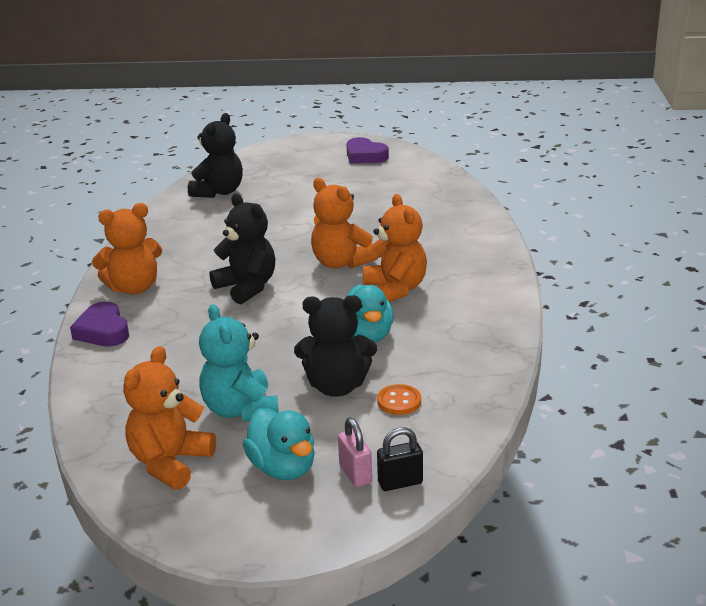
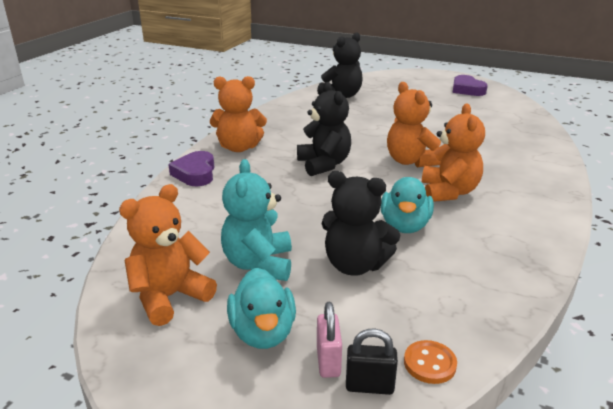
camera: 20 degrees right, 0 degrees up
(399, 401) = (407, 295): orange button -> orange button (429, 363)

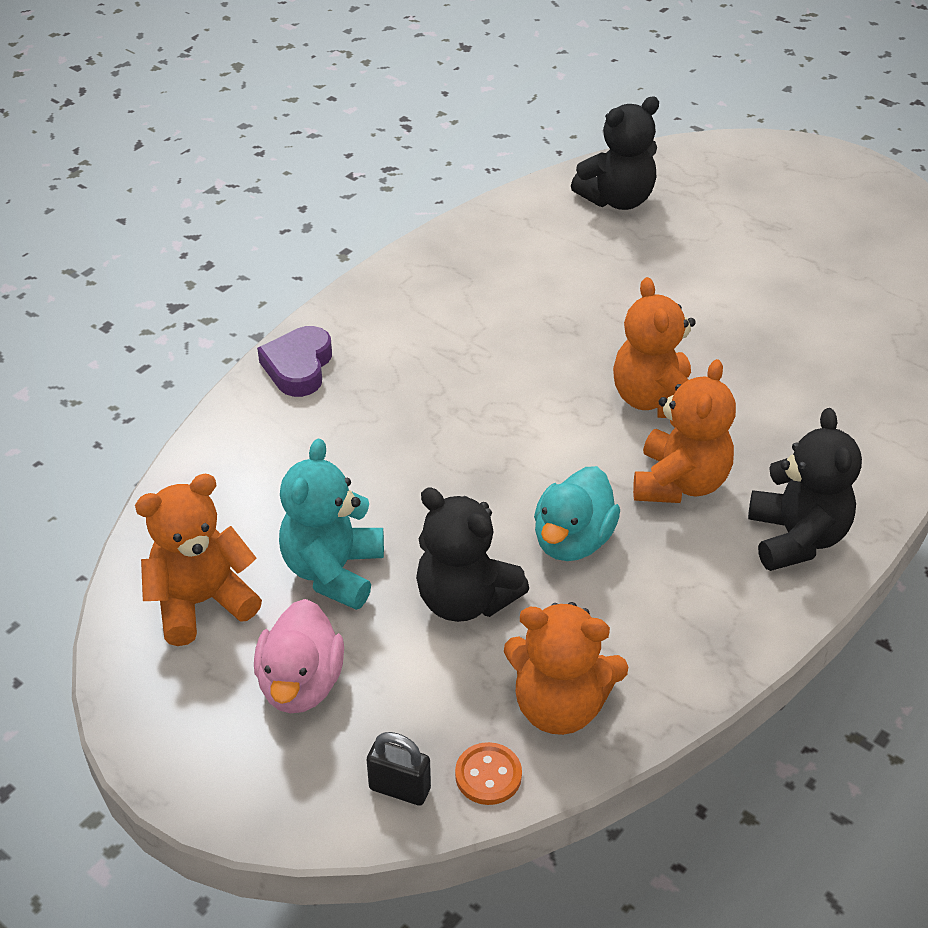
camera: 15 degrees right, 15 degrees up
(239, 147) = (385, 316): orange teddy bear -> orange teddy bear (559, 706)
(263, 332) = (301, 684): turquoise duck -> pink duck
(324, 164) = (507, 382): black teddy bear -> black teddy bear (796, 538)
(328, 361) = (365, 744): pink padlock -> none
(467, 90) = (867, 219): purple heart -> none

